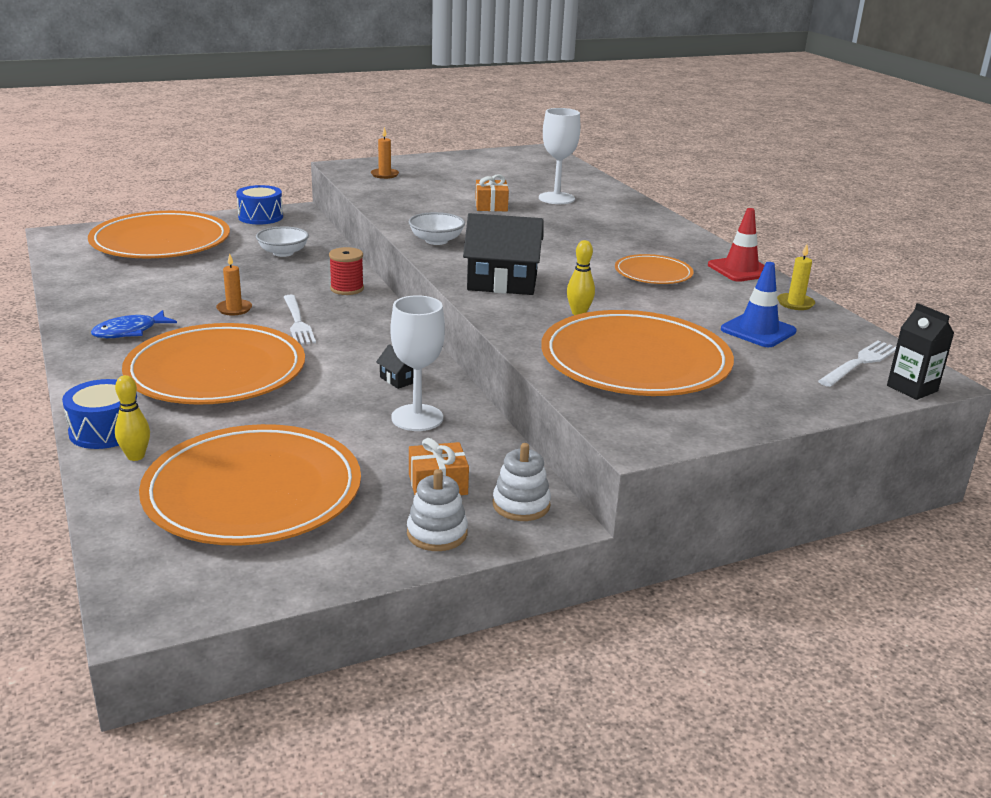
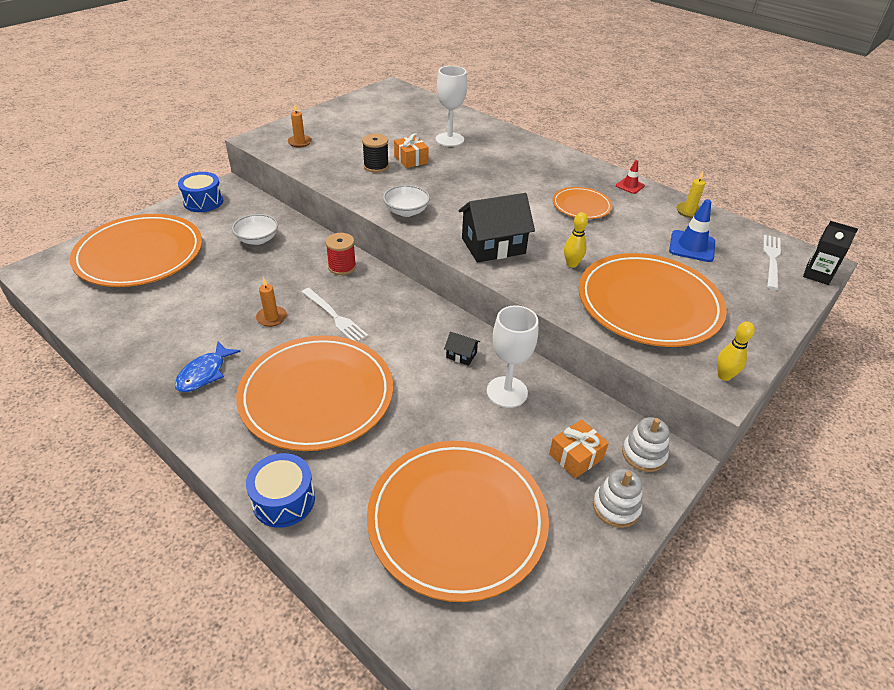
camera: 25 degrees left, 15 degrees up
(136, 456) = (334, 519): yellow bowling pin -> yellow bowling pin (724, 376)
(445, 204) = (376, 166): none -> black spool
(740, 270) = (630, 186): red traffic cone -> red traffic cone, size x0.60

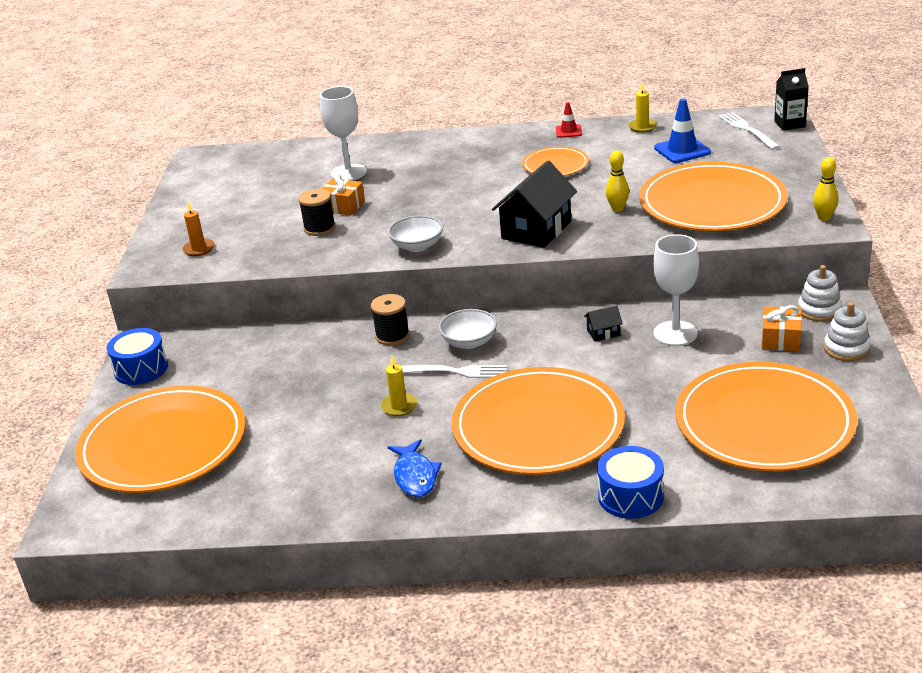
camera: 35 degrees left, 10 degrees down
(257, 239) = (267, 364): white bowl -> white bowl (469, 342)
(271, 318) = (399, 406): orange candle -> yellow candle
(342, 267) = (392, 336): red spool -> black spool

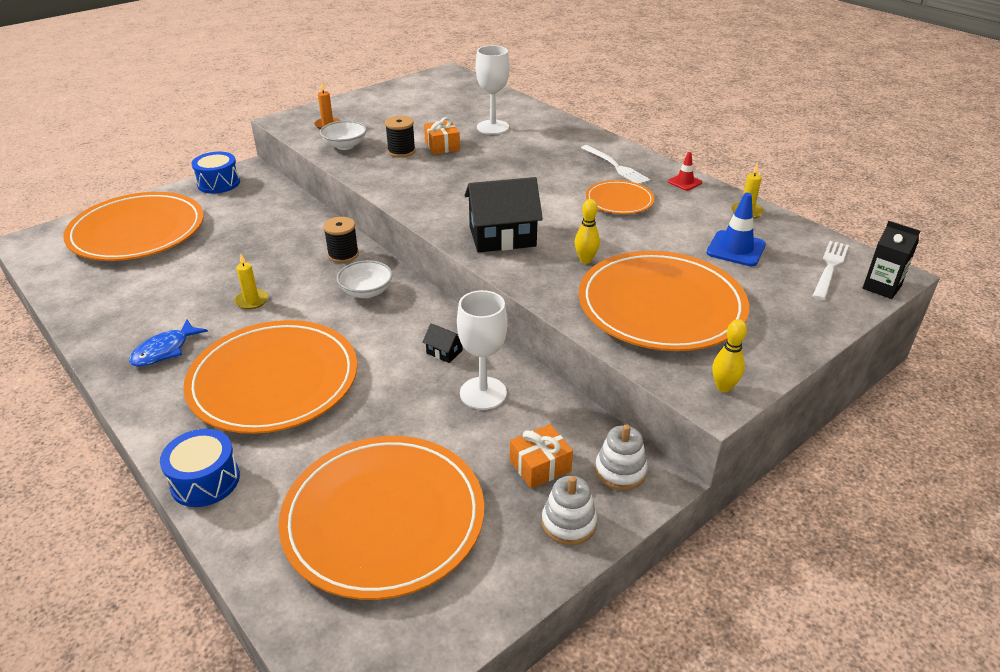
camera: 45 degrees right, 5 degrees up
(417, 246) = (418, 198): white bowl -> white bowl (345, 145)
(454, 372) = (319, 304): white fork -> white fork (615, 166)

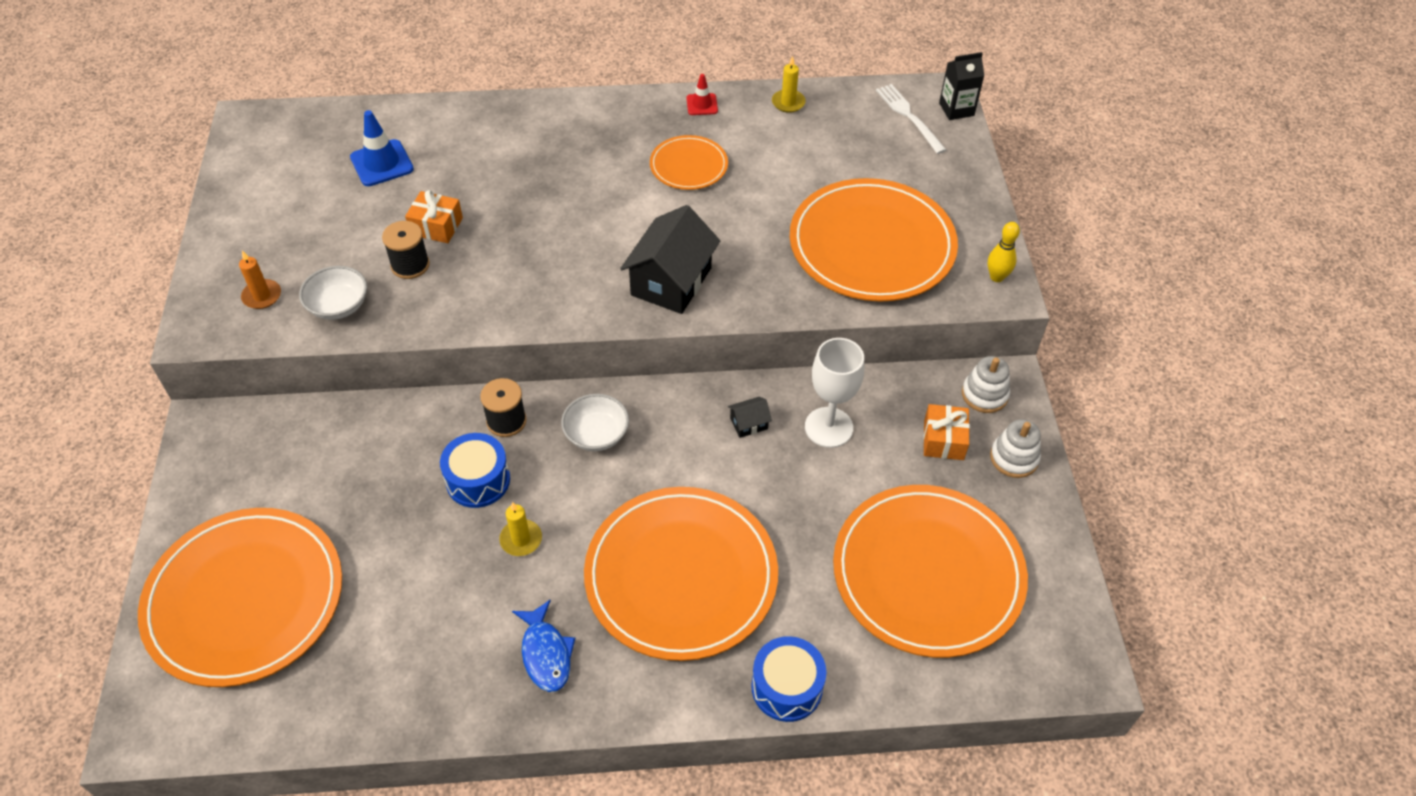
camera: 55 degrees left, 15 degrees up
(218, 183) = (206, 469): blue drum -> blue drum (478, 480)
(492, 127) = (439, 164): white goblet -> none
(585, 260) = (764, 249): yellow bowling pin -> none
(615, 166) = (624, 128): white fork -> none
(736, 249) = (835, 148): blue traffic cone -> blue traffic cone (382, 163)

